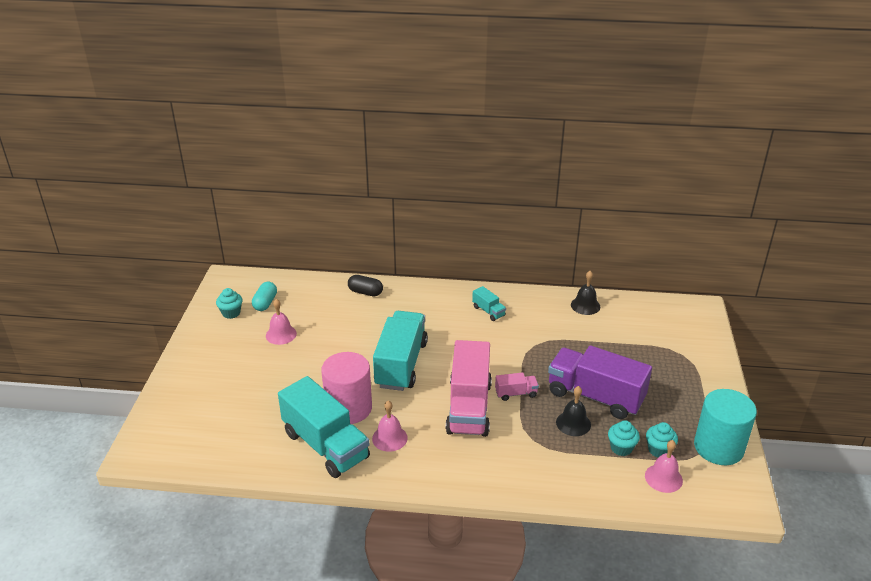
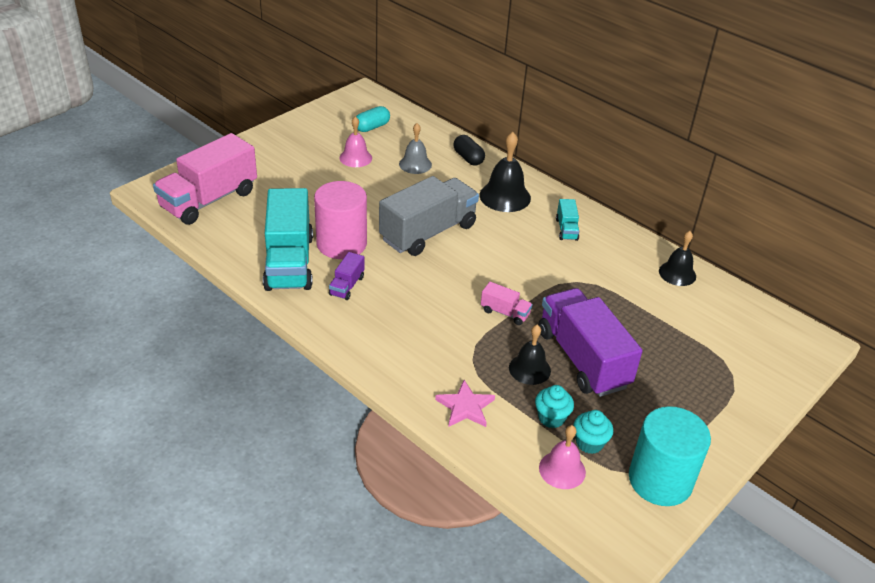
camera: 35 degrees right, 5 degrees up
(231, 313) = (336, 122): turquoise cupcake -> none
(332, 316) = (415, 164): none -> grey bell
(389, 438) = (347, 286): pink bell -> purple truck
(401, 364) = (428, 232): turquoise truck -> grey truck
(423, 308) = (505, 196): none -> black bell
(469, 407) = (446, 300): pink truck -> pink truck (209, 200)
(565, 475) = (465, 407): none -> pink star

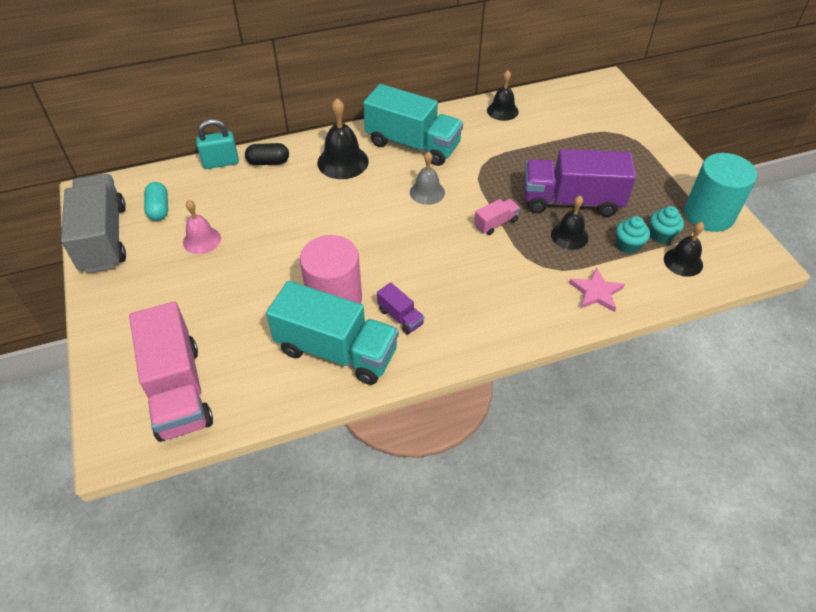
camera: 60 degrees left, 10 degrees up
(415, 164) = (248, 201): grey bell -> grey bell (427, 192)
(428, 232) = (359, 231): grey truck -> grey truck (103, 238)
(446, 136) = (221, 162): none -> turquoise padlock
(562, 470) = (683, 262): pink bell -> black bell
(566, 229) = (413, 144): turquoise truck -> turquoise truck, size x2.27

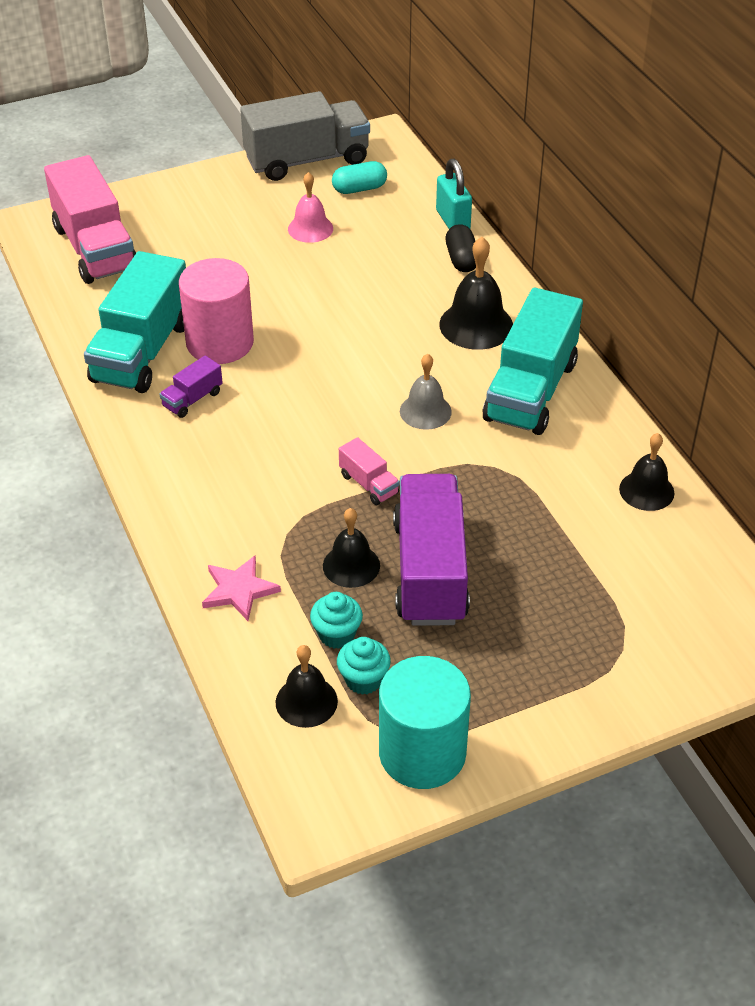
camera: 85 degrees right, 5 degrees down
(178, 390) = (95, 248): pink truck -> pink truck turned 90 degrees counterclockwise

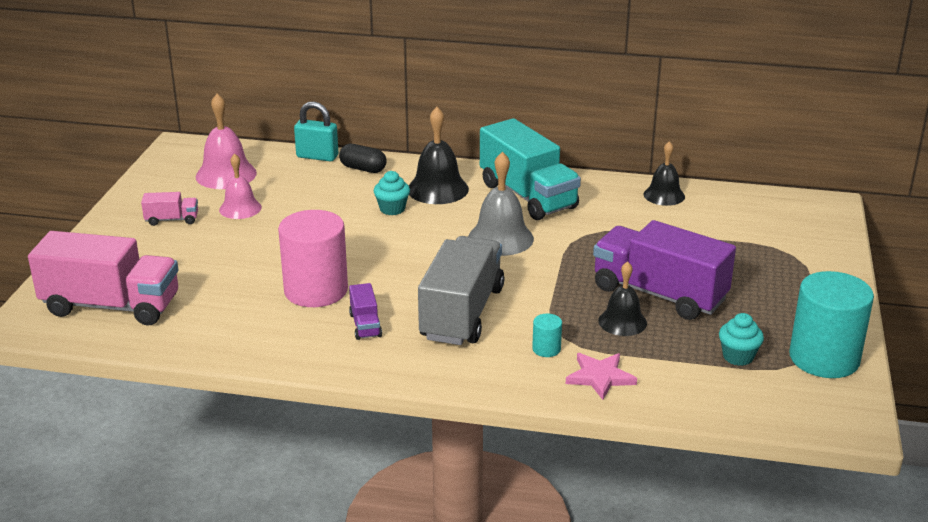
camera: 55 degrees left, 15 degrees down
(142, 352) = (277, 328): turquoise truck -> none
(255, 532) = (546, 349): none -> turquoise cylinder
(306, 701) = (739, 387): black bell -> none
(307, 160) = (158, 181): grey truck -> grey truck (462, 313)
(336, 634) = (685, 352): turquoise cupcake -> turquoise cupcake (392, 209)
(359, 189) = (226, 174): turquoise capsule -> pink bell
(368, 484) = (548, 286): pink truck -> pink truck (172, 220)
(425, 411) = (500, 238): grey bell -> grey bell, size x1.51

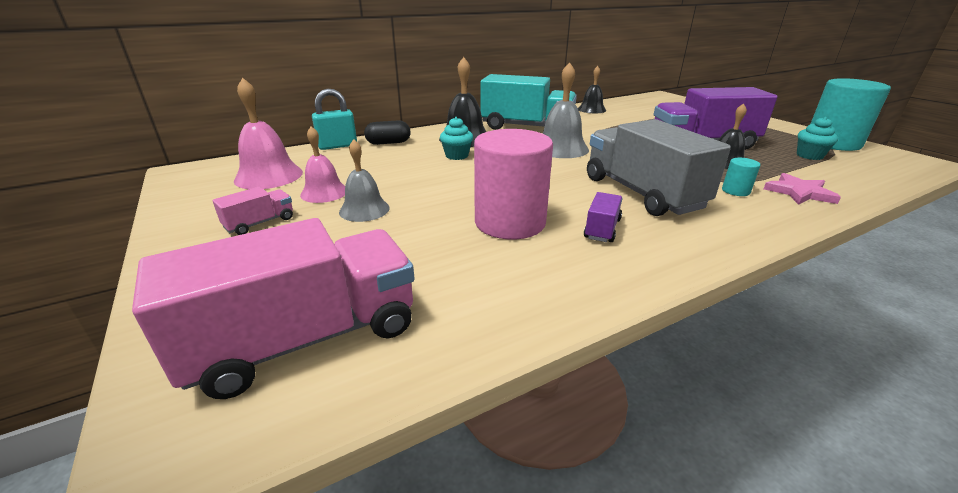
camera: 40 degrees left, 0 degrees up
(243, 236) = (364, 210): none -> grey bell
(365, 325) = (602, 229): purple truck -> purple truck turned 105 degrees counterclockwise

